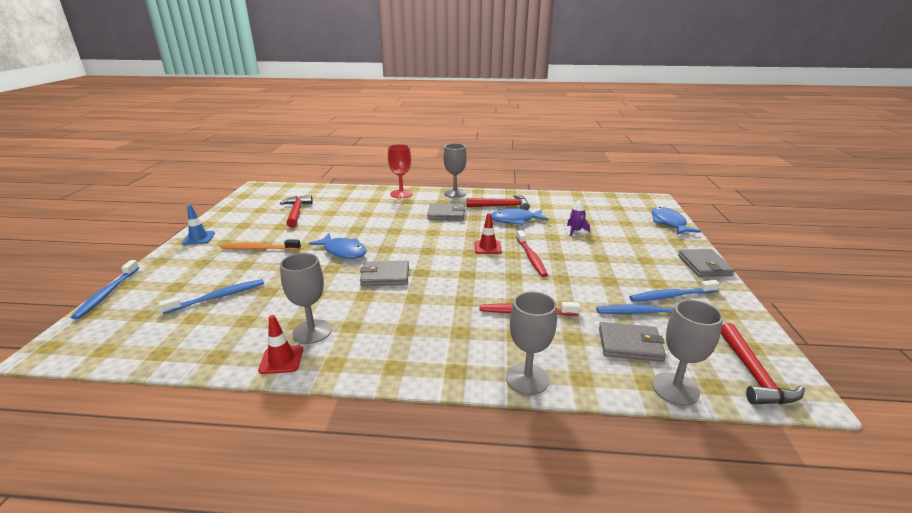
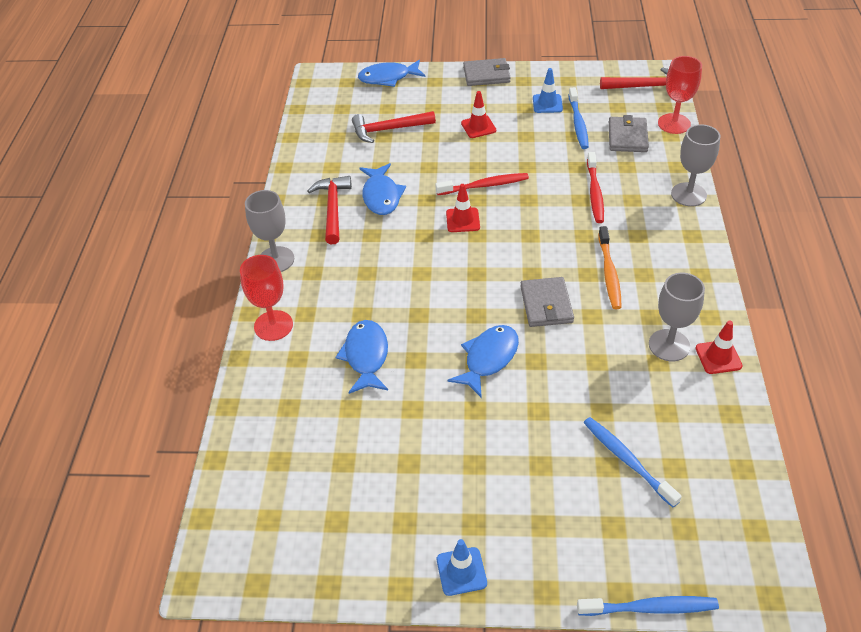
camera: 90 degrees left, 20 degrees up
(259, 249) = (491, 464): orange toothbrush -> orange toothbrush (609, 273)
(296, 212) = (349, 457): red hammer -> red hammer (388, 130)
(366, 216) = (366, 356): none -> blue fish
(446, 214) = (361, 264): grey wallet -> none
(575, 231) = (413, 148): purple rocket -> none
(614, 258) = (478, 127): none -> red traffic cone
(671, 296) = (547, 104): blue toothbrush -> blue traffic cone
(675, 389) = (674, 124): grey goblet -> red goblet

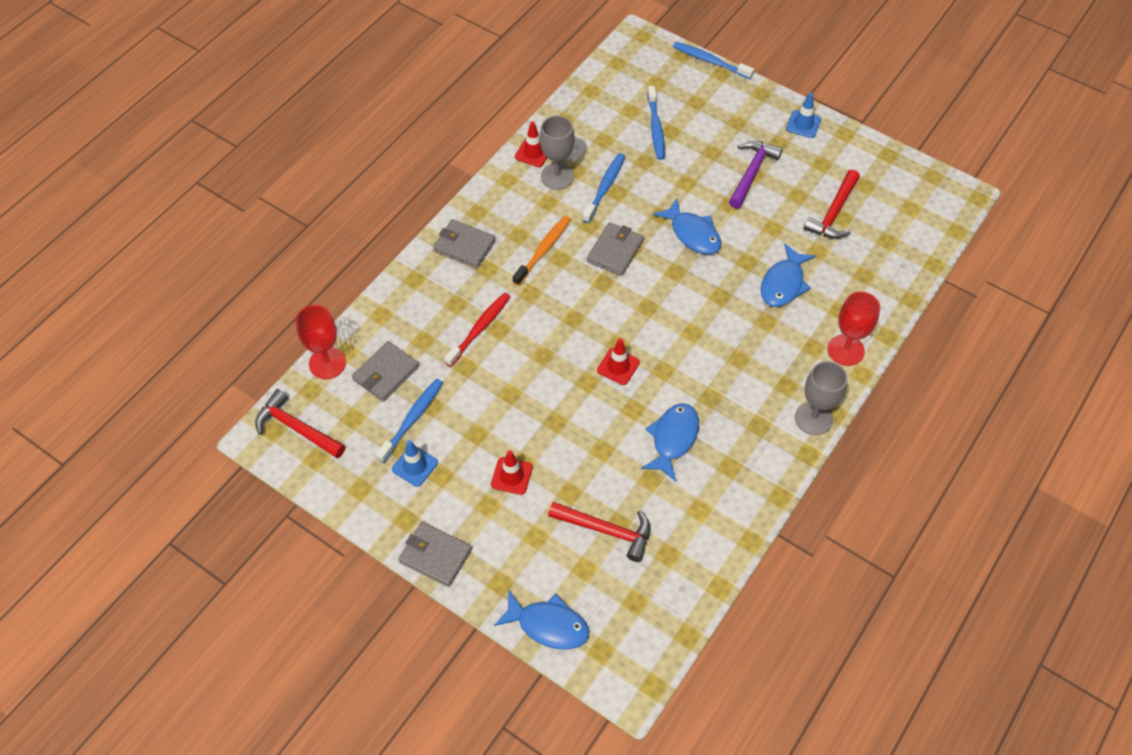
camera: 150 degrees left, 10 degrees up
(333, 208) = (729, 450): red hammer -> red hammer (833, 213)
(478, 463) = (751, 172): none -> purple hammer
(484, 185) = (568, 394): red toothbrush -> none
(488, 359) = (692, 234): blue fish -> blue fish turned 105 degrees counterclockwise
(613, 359) = (605, 187): none -> blue toothbrush
(677, 242) = (464, 246): none -> grey wallet
(688, 194) = (405, 282): grey goblet -> none

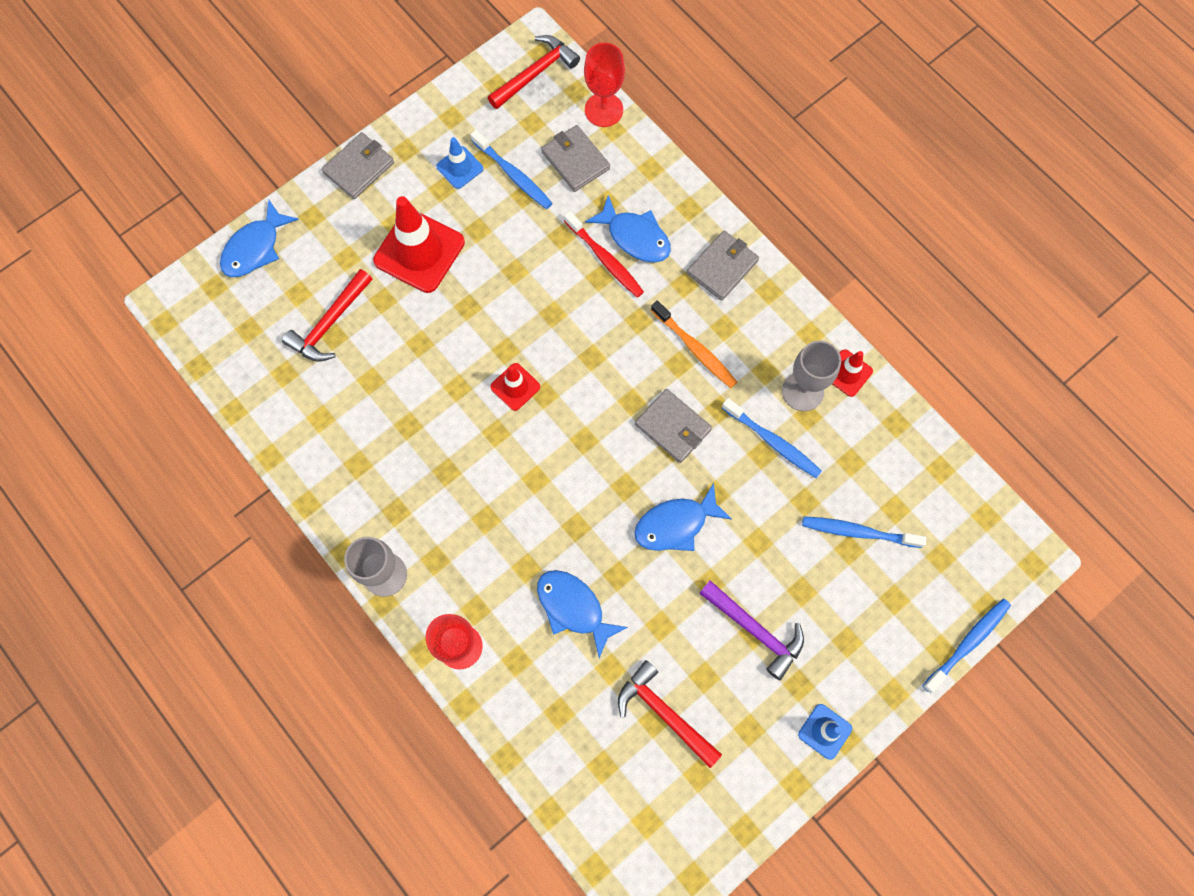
camera: 105 degrees right, 15 degrees up
(511, 476) = (419, 251): red traffic cone -> red traffic cone, size x1.93
(673, 439) = (409, 417): blue fish -> blue fish (635, 237)

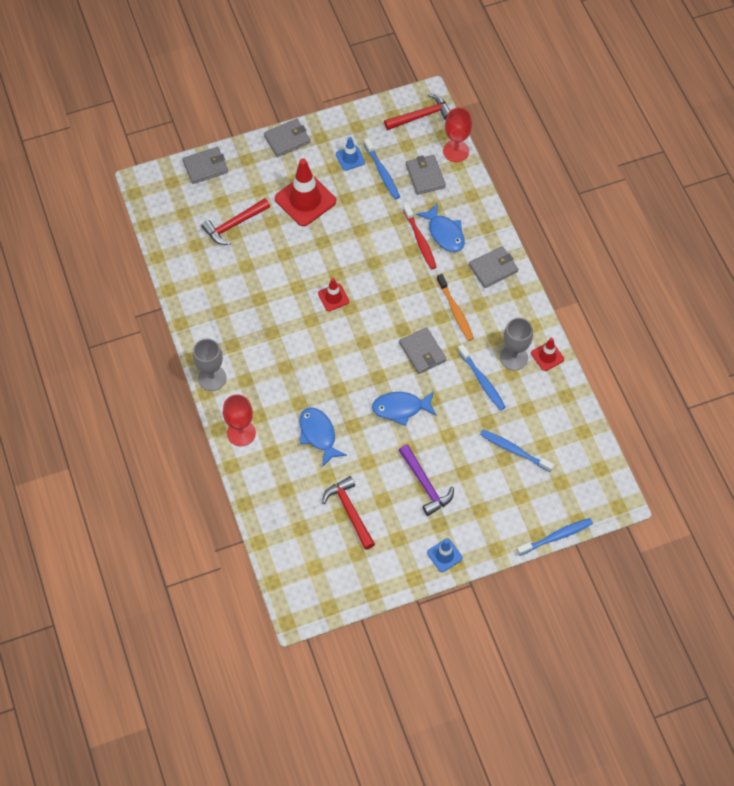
camera: 20 degrees right, 10 degrees down
(255, 248) = (205, 167): blue fish -> grey wallet

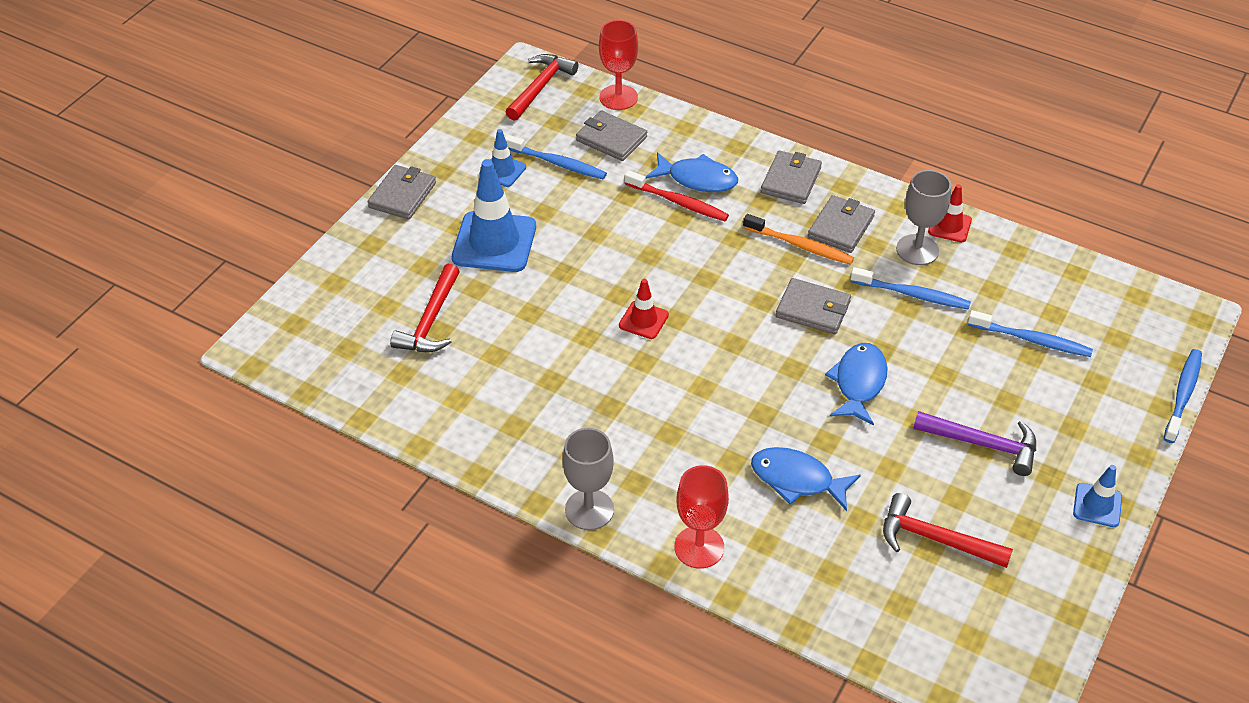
camera: 40 degrees left, 15 degrees down
(205, 167) = (324, 282): grey wallet -> grey wallet (841, 227)
(305, 200) = (494, 242): red traffic cone -> blue traffic cone
(401, 408) = (858, 383): blue fish -> blue fish turned 150 degrees clockwise
(514, 450) = (1032, 340): blue toothbrush -> blue toothbrush turned 150 degrees counterclockwise

